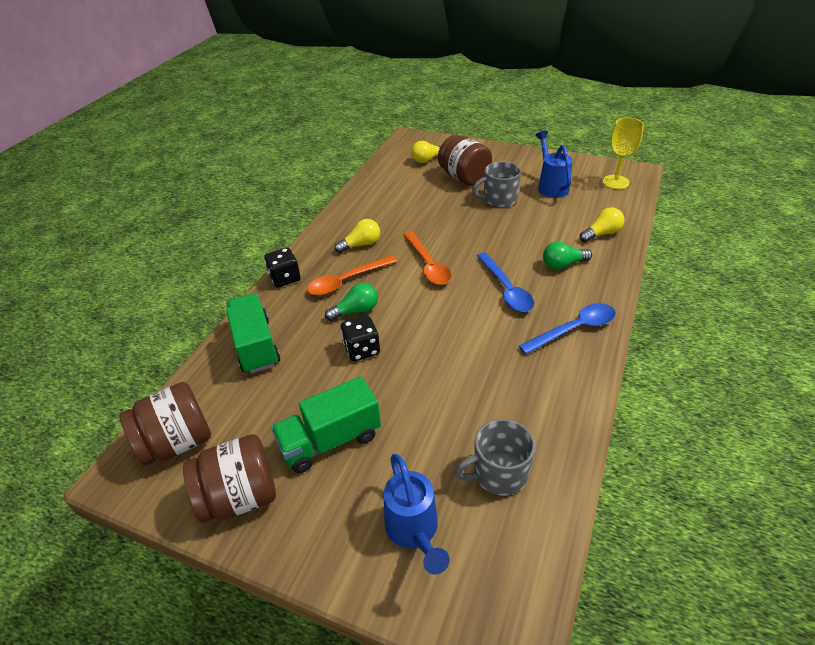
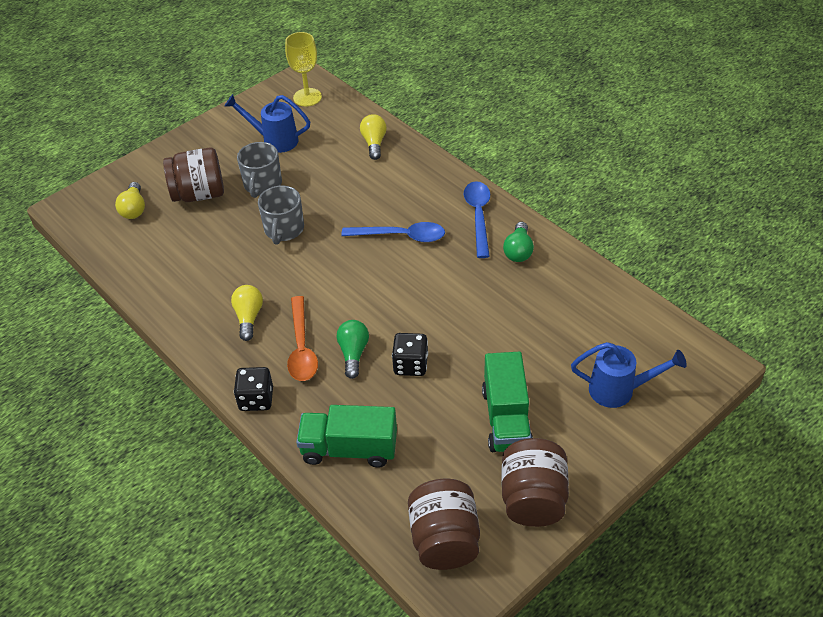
camera: 65 degrees left, 5 degrees up
(428, 265) = (325, 276): orange spoon -> none
(498, 473) = (593, 322): grey mug -> grey mug (284, 229)
(563, 264) = (396, 186): green light bulb -> green light bulb (518, 250)

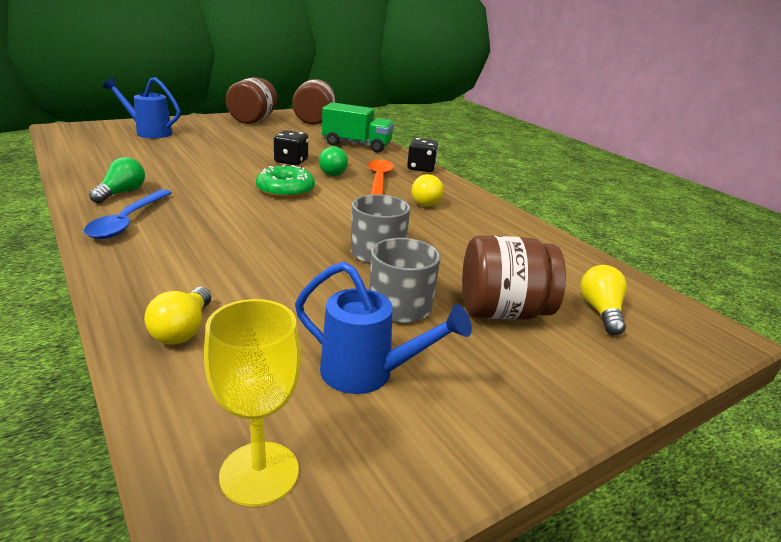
camera: 175 degrees left, 20 degrees down
(387, 298) = (285, 190): none -> green donut
(401, 236) = (237, 223): blue spoon -> none
(506, 418) = (241, 137): green truck -> none

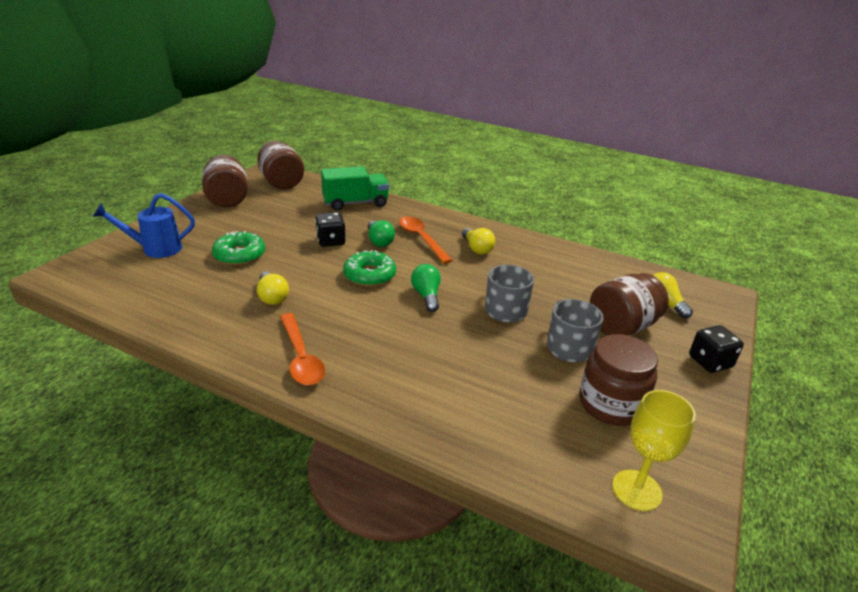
camera: 30 degrees left, 5 degrees up
(121, 193) = (248, 330): green light bulb -> green light bulb (426, 296)
(128, 221) = (301, 357): blue spoon -> orange spoon
(183, 330) = (478, 428): yellow light bulb -> yellow light bulb (272, 297)
(202, 150) = (239, 255): none -> green donut
(368, 374) = (610, 404): blue watering can -> brown jar
(421, 168) = (433, 214): black dice -> black dice (710, 362)

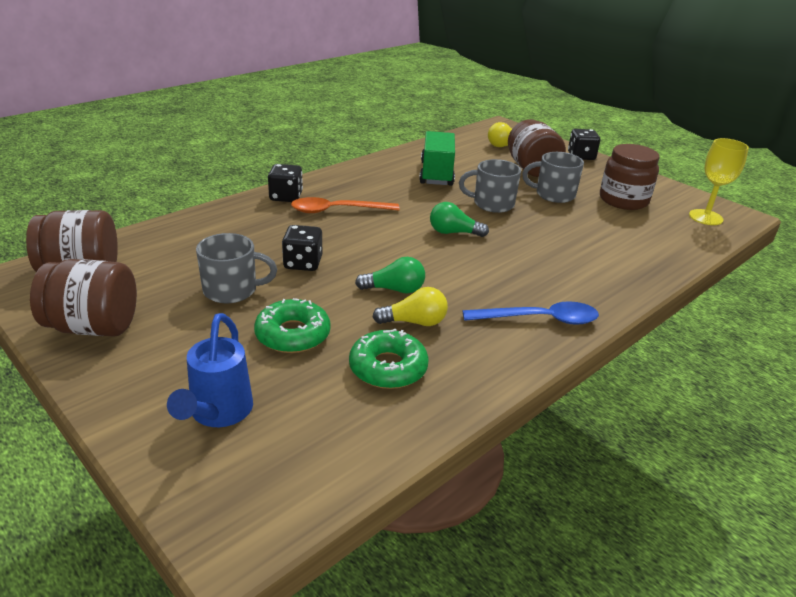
camera: 70 degrees left, 0 degrees up
(283, 226) = (231, 290): none -> grey mug
(301, 357) = (539, 319): orange spoon -> blue spoon
(355, 203) = (211, 230): green truck -> green truck (436, 174)
(369, 275) = (398, 254): green donut -> green donut (388, 368)
(379, 241) = (325, 234): green light bulb -> green light bulb (394, 289)
(426, 216) = (286, 197): none -> black dice
(477, 248) = (377, 189): yellow light bulb -> none

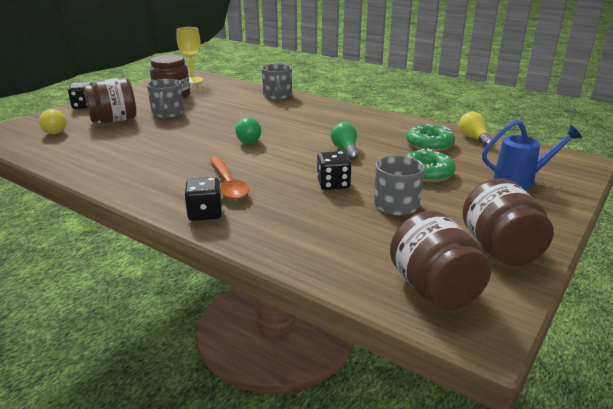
camera: 100 degrees left, 5 degrees down
(414, 322) = (378, 142): yellow light bulb -> yellow light bulb (474, 138)
(436, 174) = (130, 152): green truck -> none
(492, 204) = (191, 130): grey mug -> grey mug (277, 95)
(539, 319) = (346, 114): blue spoon -> none

